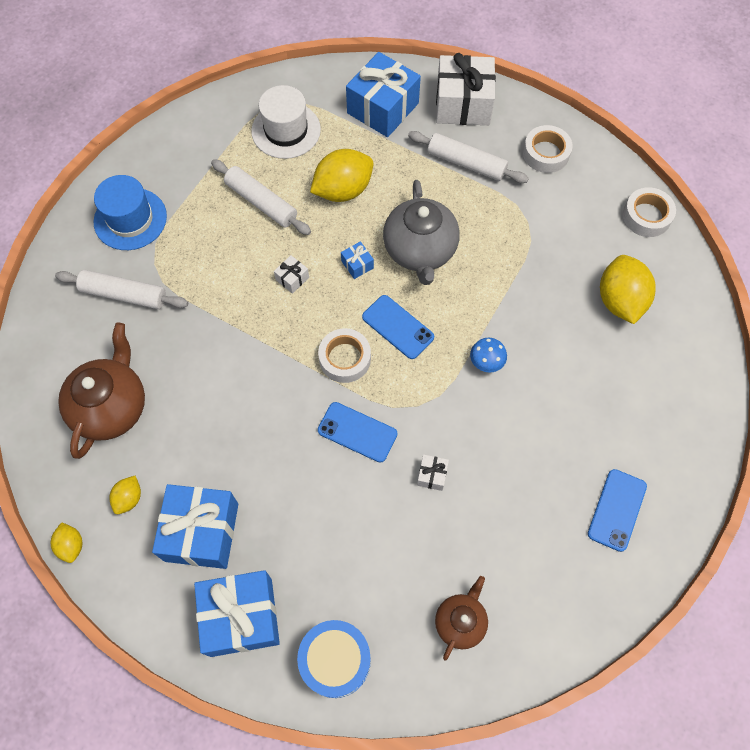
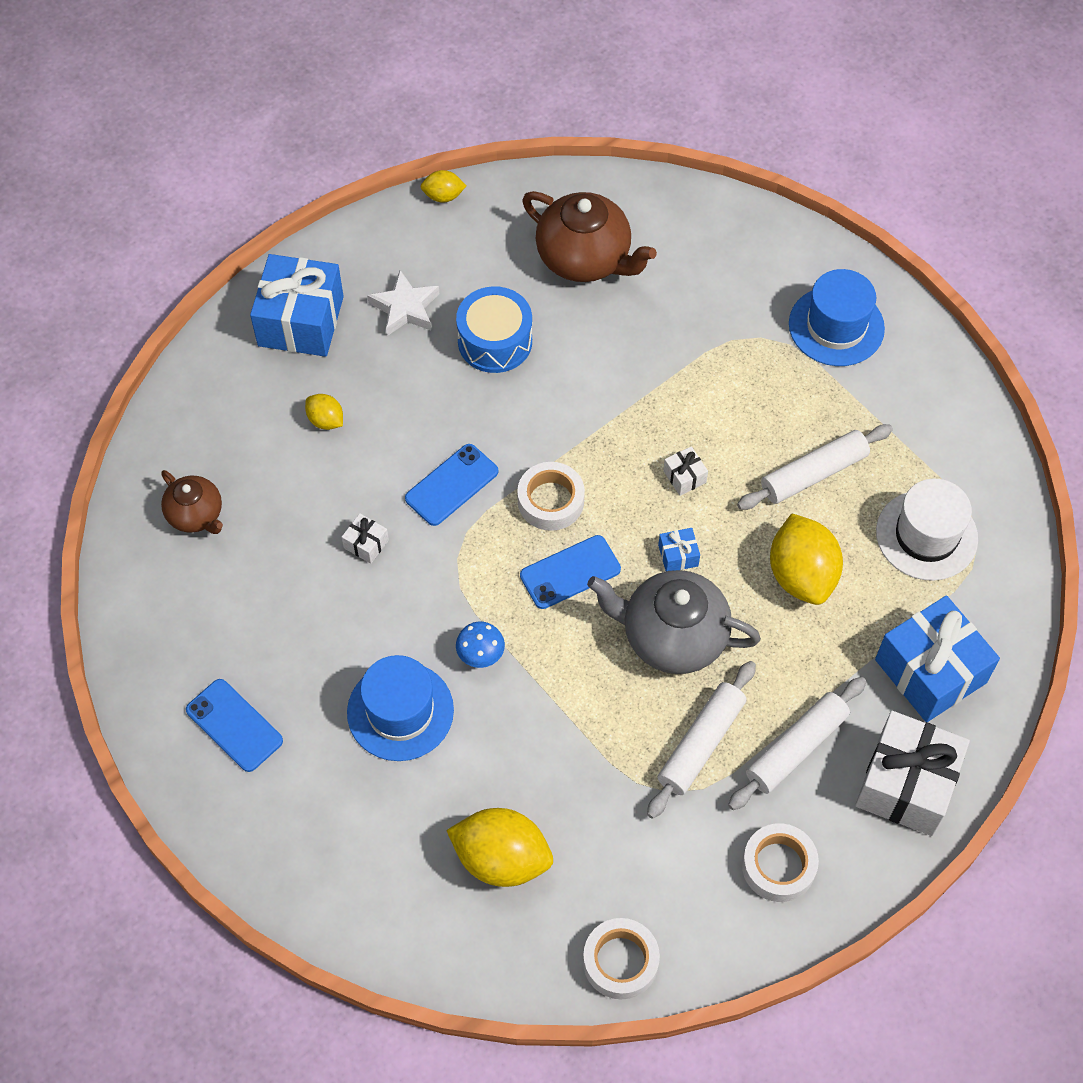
camera: 110 degrees right, 5 degrees down
(124, 294) = (727, 299): white rolling pin -> white rolling pin (701, 744)
(129, 498) = (471, 253): yellow lemon -> yellow lemon (326, 420)
(201, 532) = (405, 308): blue gift -> white star
(335, 660) = (217, 390): blue drum -> blue drum (495, 341)
(551, 399) = (400, 711): none -> blue hat

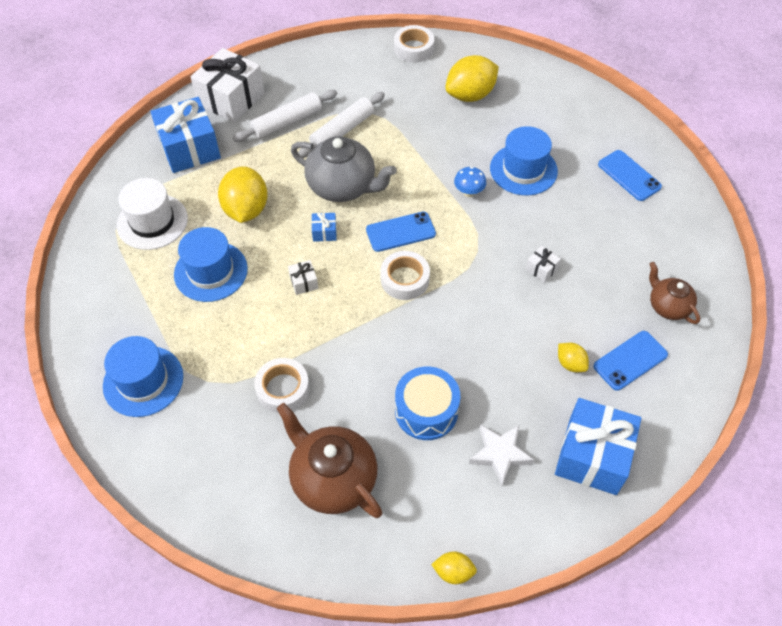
camera: 170 degrees left, 5 degrees down
(451, 485) = (476, 301): blue phone -> blue phone (630, 360)
(501, 859) = (470, 95): yellow lemon -> yellow lemon turned 60 degrees counterclockwise
(778, 866) = (317, 74): white tape -> white tape (283, 389)
(813, 473) = (211, 271): white rolling pin -> blue hat

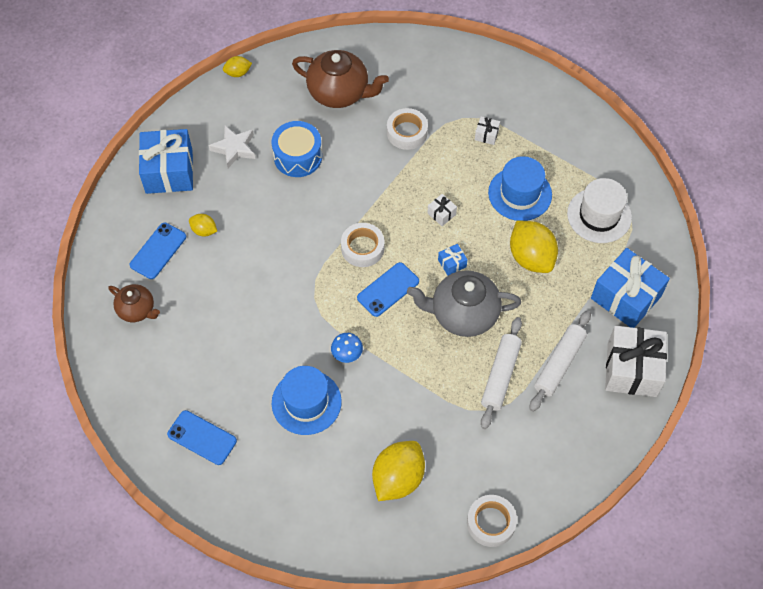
camera: 155 degrees right, 5 degrees up
(143, 381) = (507, 101): blue hat -> none
(541, 269) = (253, 302): white gift -> white gift (486, 135)

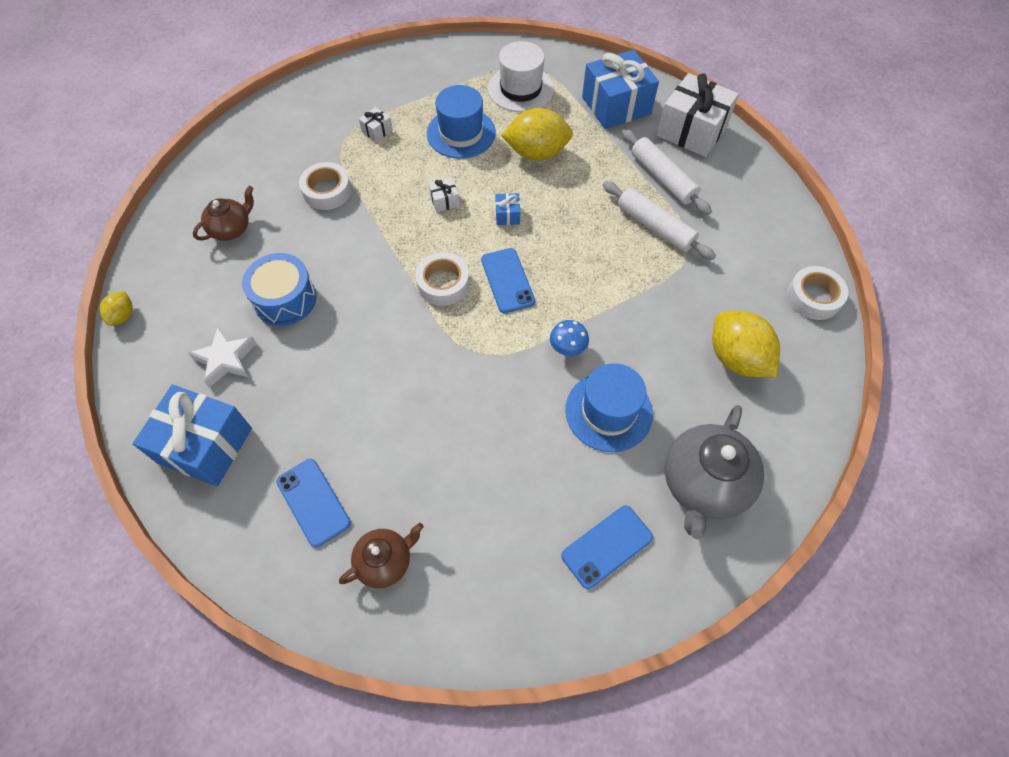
camera: 65 degrees left, 0 degrees up
(204, 230) = (318, 436): yellow lemon -> none
(339, 93) = (231, 229): brown teapot -> brown teapot, size x0.58
(463, 314) = (571, 229): grey teapot -> grey teapot (703, 485)

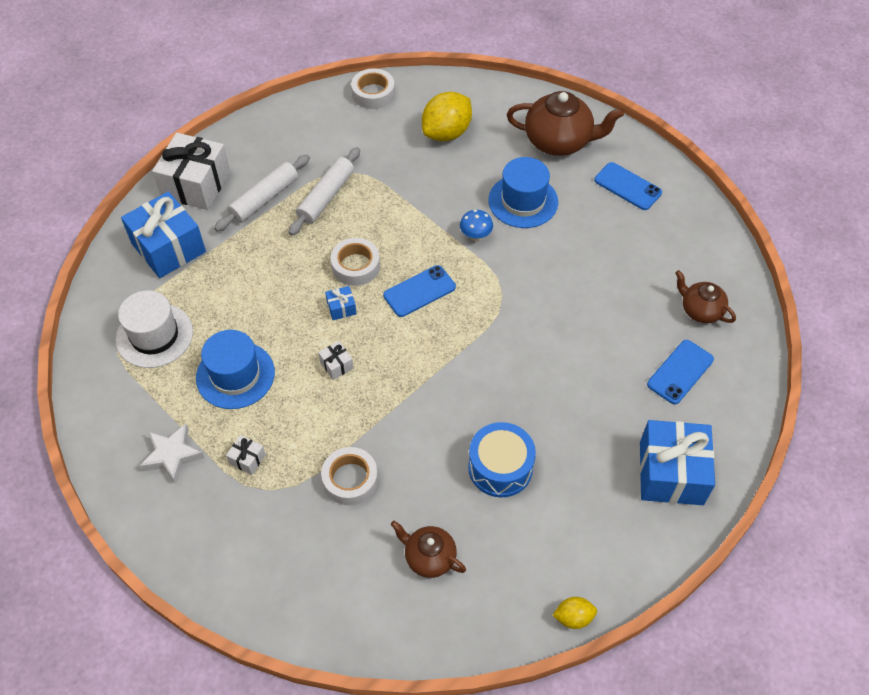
camera: 105 degrees left, 5 degrees down
(226, 359) = (584, 493): white star -> white star (172, 455)
(443, 283) = (438, 339): white tape -> white tape (355, 266)
(536, 153) = (251, 301): yellow lemon -> none
(703, 485) = (559, 141): grey teapot -> brown teapot

